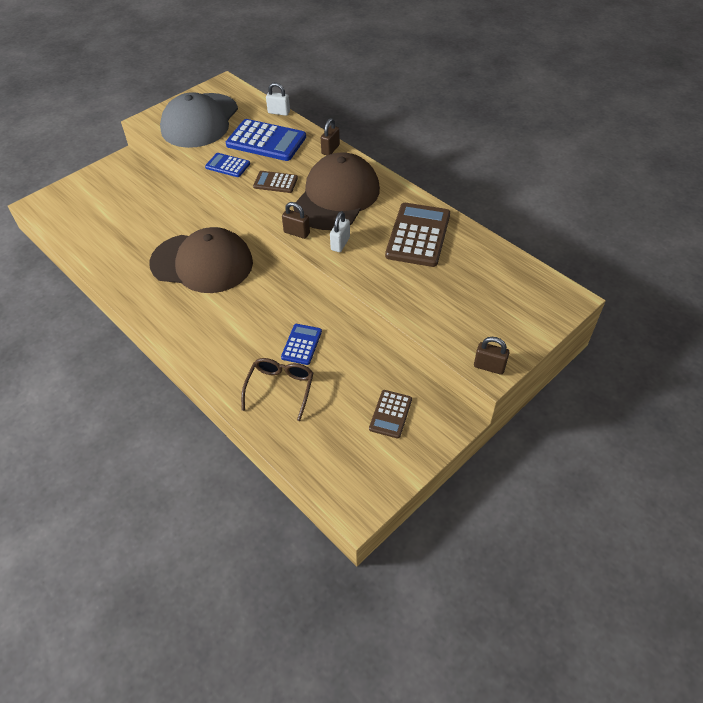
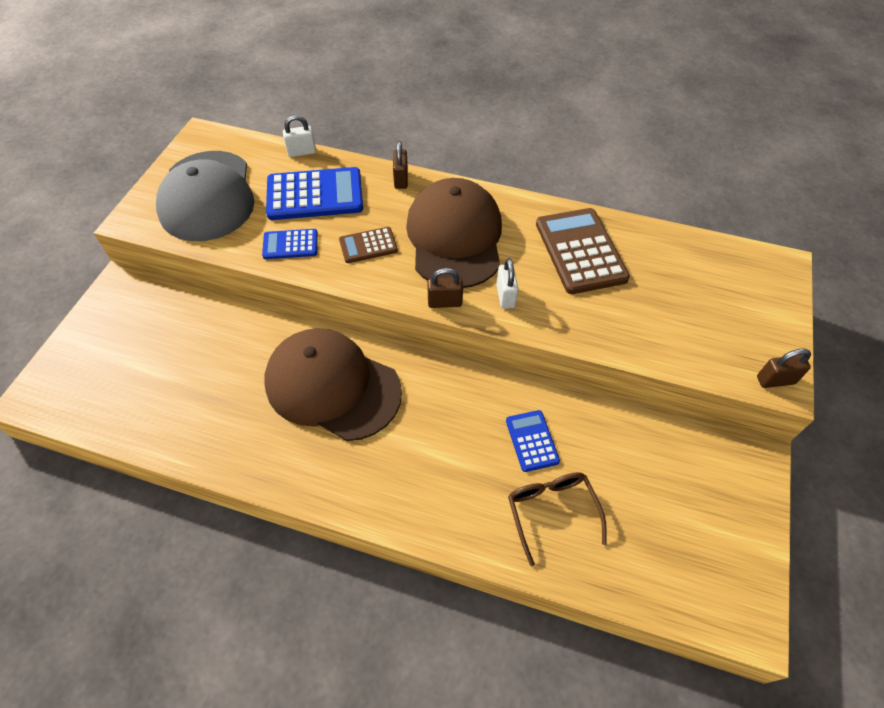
camera: 30 degrees left, 5 degrees up
(202, 263) = (332, 386): brown cap -> brown cap turned 135 degrees counterclockwise
(390, 414) = (691, 481): brown calculator -> none

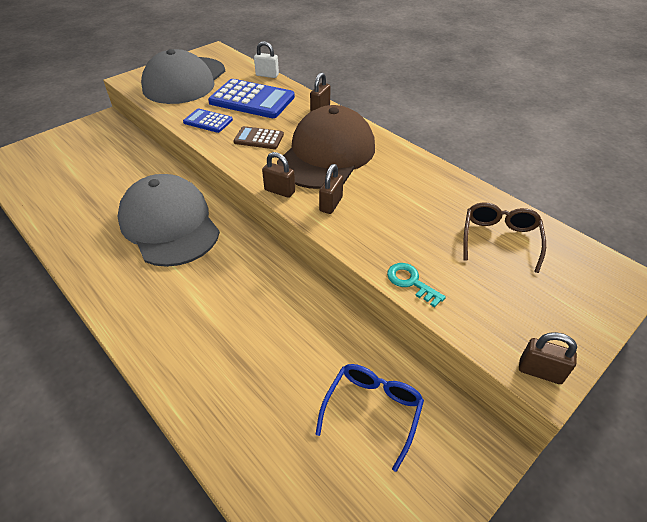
camera: 30 degrees right, 10 degrees down
(332, 386) = (169, 224): brown cap -> grey cap
(505, 296) = (331, 204): white padlock -> brown padlock
(532, 441) = (280, 327): blue calculator -> none
(551, 511) = (249, 388): brown glasses -> brown glasses (499, 239)
(580, 251) = (423, 197): brown calculator -> none
(633, 347) = (411, 282): none -> turquoise key
(660, 474) = (372, 410): none -> blue glasses

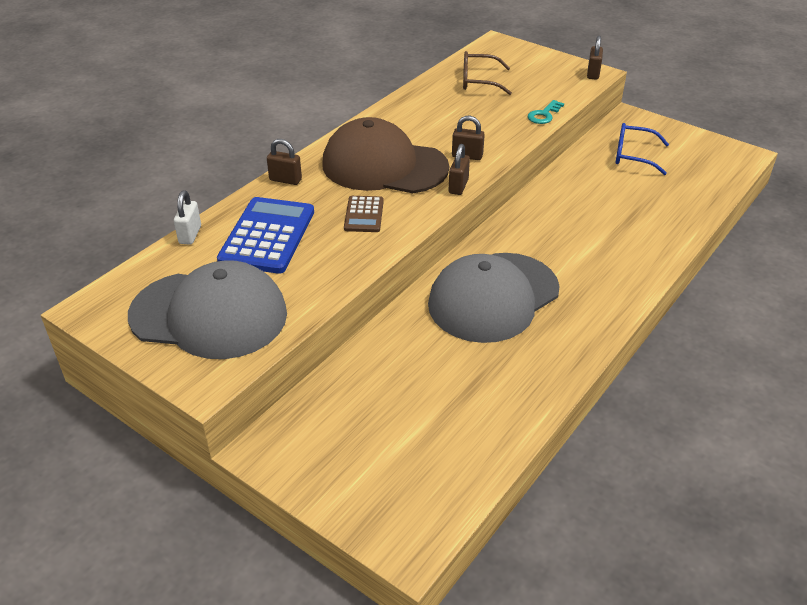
camera: 100 degrees left, 5 degrees down
(208, 121) = (331, 263): blue calculator -> none

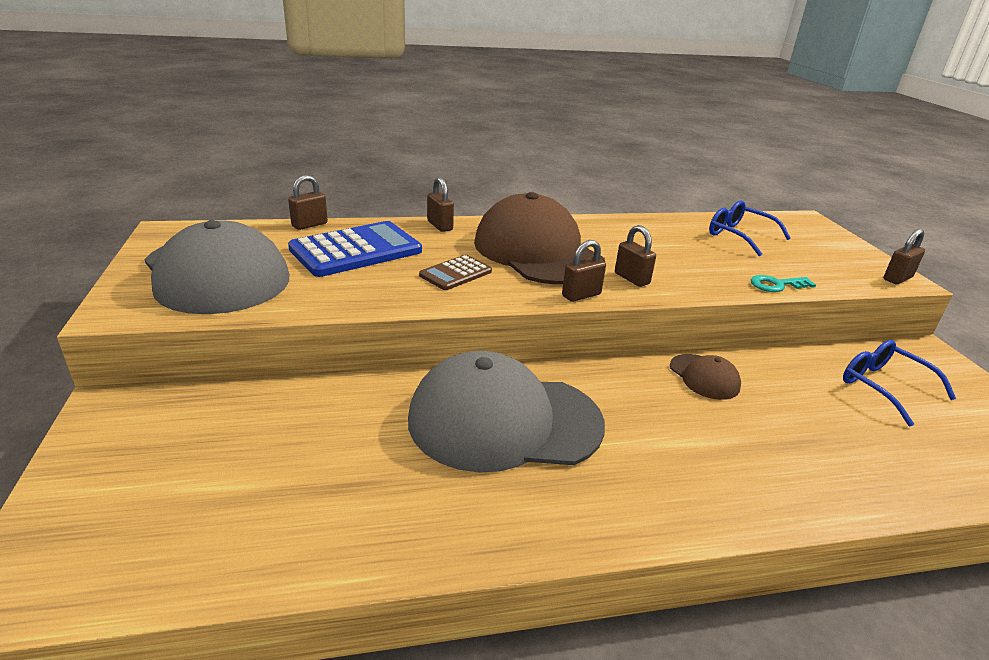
camera: 40 degrees right, 10 degrees down
(190, 235) = (309, 225): white padlock -> brown padlock
(478, 81) = (739, 236): brown glasses -> blue glasses
(551, 203) = (704, 377): none -> brown cap

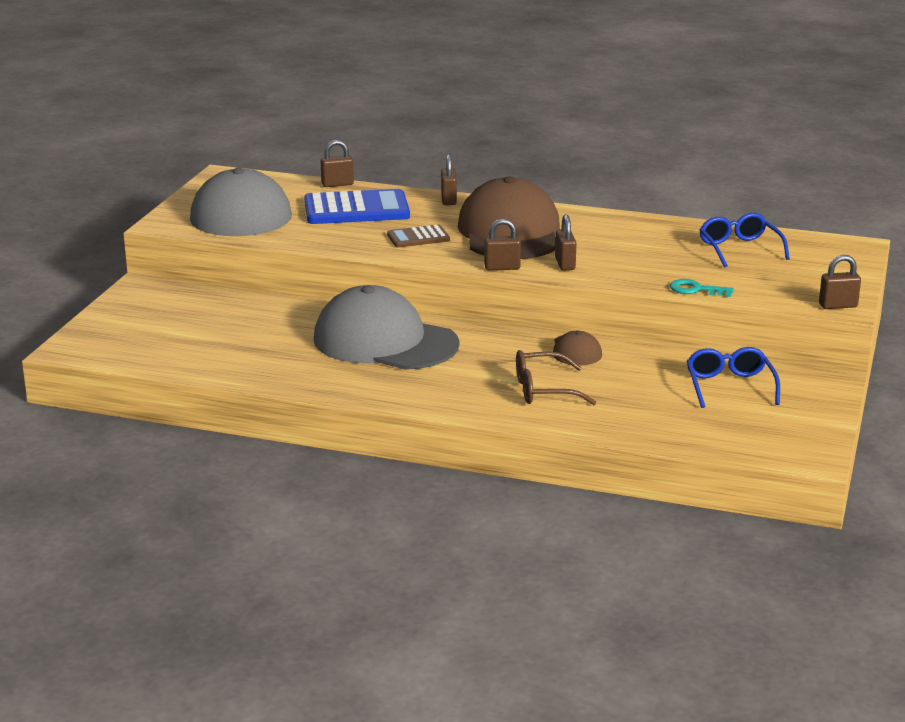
camera: 30 degrees right, 5 degrees down
(748, 449) = (543, 390): none -> brown glasses

